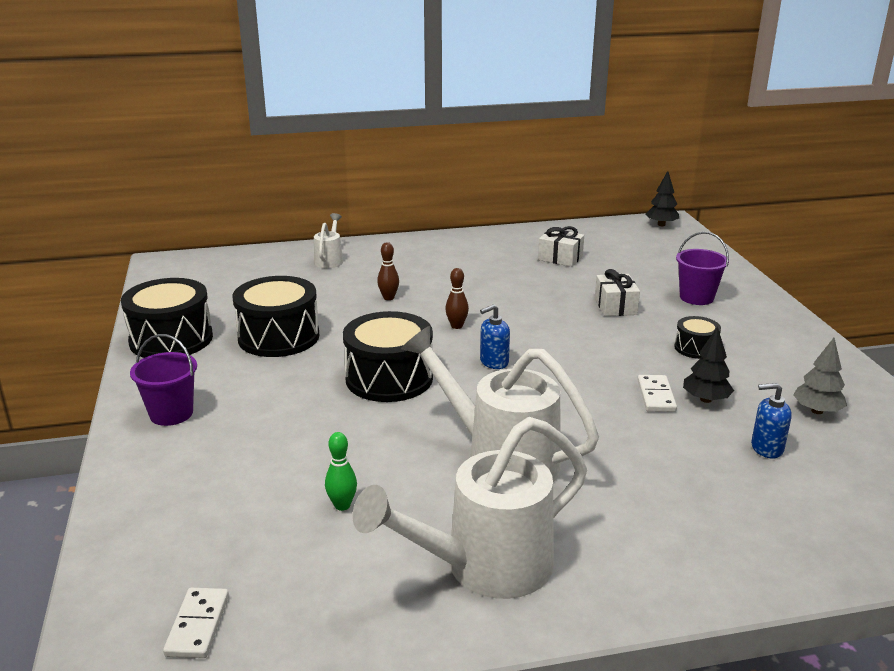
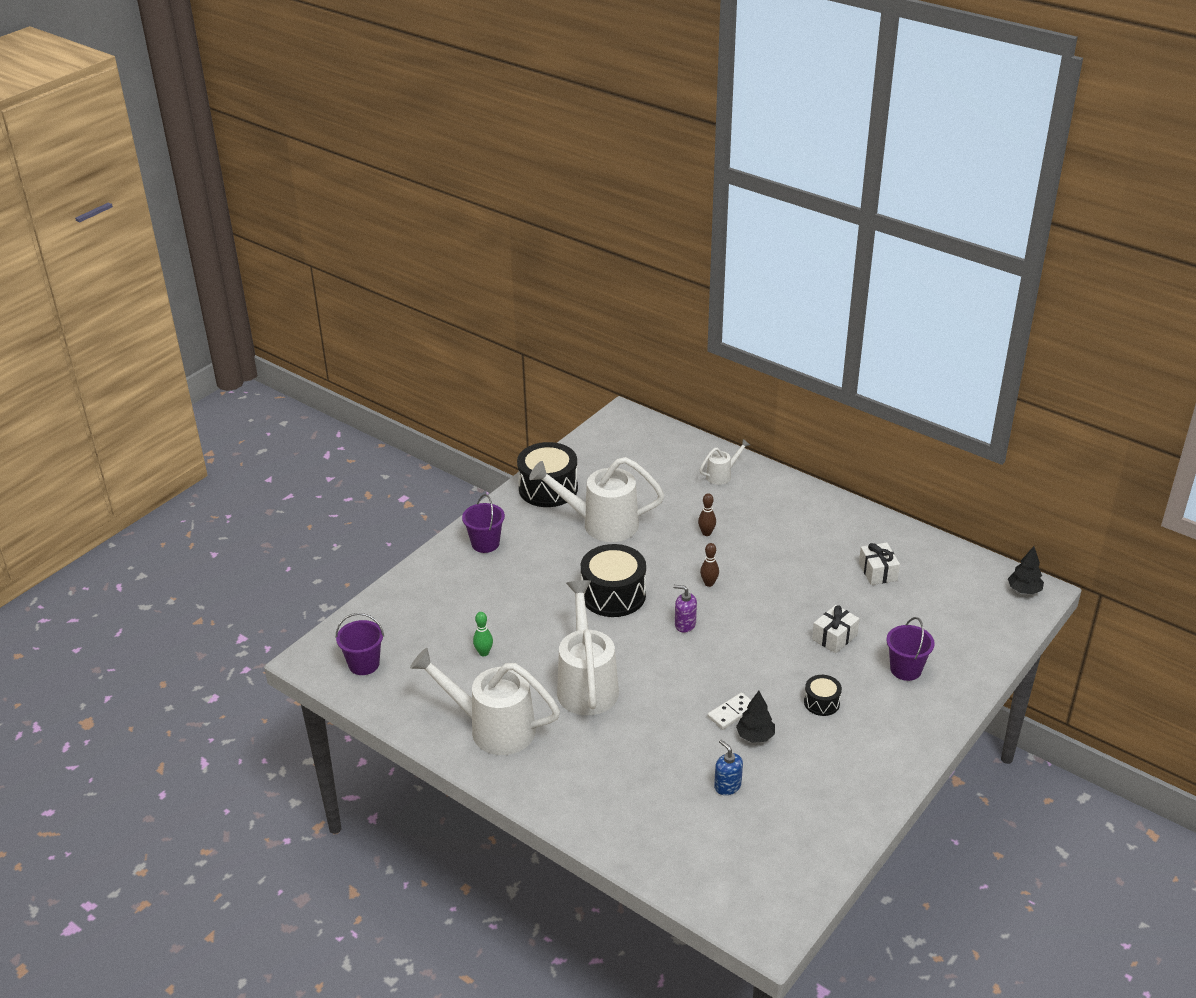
camera: 50 degrees right, 10 degrees up
(198, 625) = (364, 664): white domino -> purple bucket
(278, 337) = (602, 524): black drum -> white watering can
(494, 362) = (685, 624): blue soap dispenser -> purple soap dispenser
(817, 411) = (804, 792): grey tree -> none

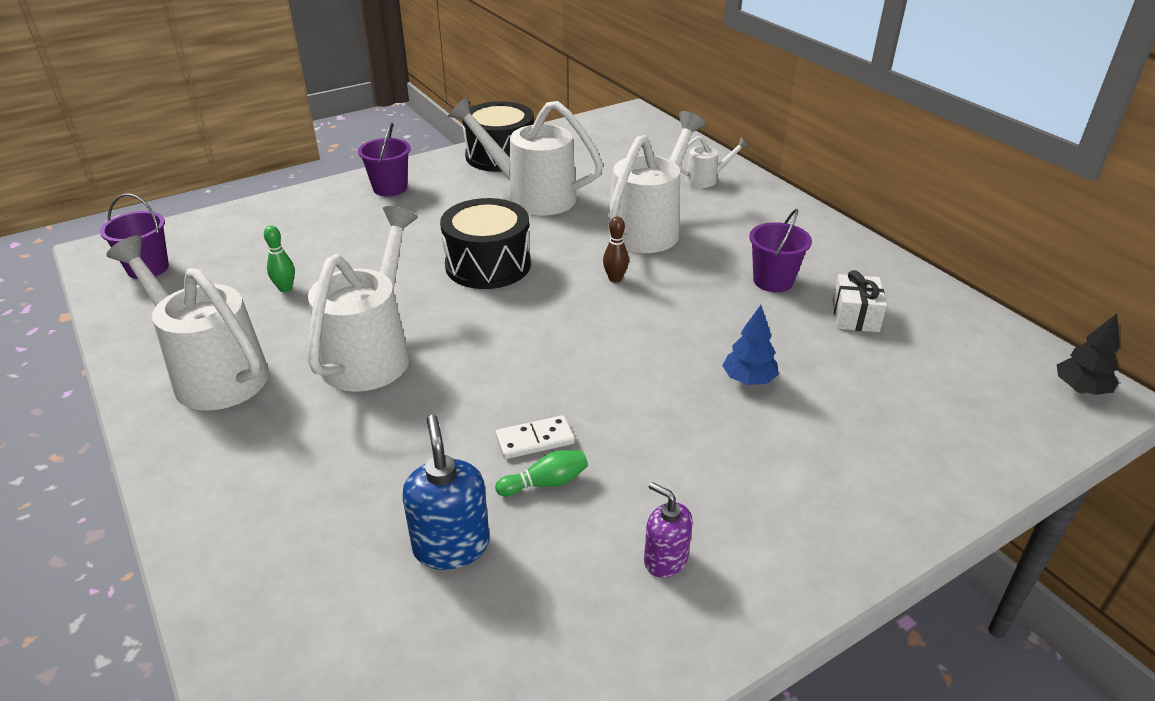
camera: 20 degrees right, 0 degrees up
(685, 624) = (551, 316): purple soap dispenser -> purple soap dispenser (665, 560)
(706, 533) = (649, 228): brown bowling pin -> white watering can
(727, 786) = (451, 546): blue soap dispenser -> blue soap dispenser, size x1.55
(755, 736) = (545, 483): black tree -> green bowling pin
(821, 702) = (677, 463): black drum -> none
(834, 637) = (748, 380): white gift -> blue tree
(905, 669) = (838, 451): purple bucket -> purple bucket (773, 281)

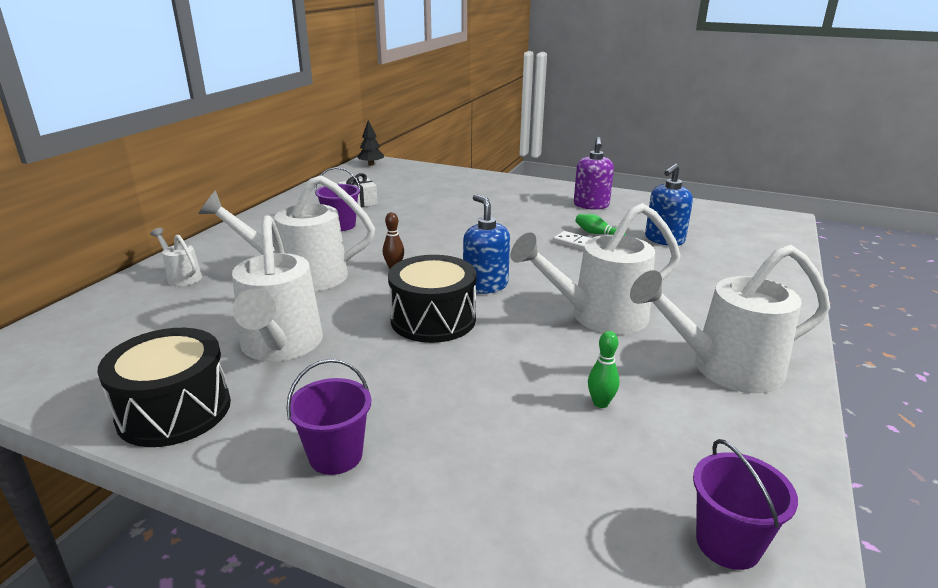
camera: 125 degrees left, 10 degrees down
(213, 373) = (725, 368): white watering can -> white watering can turned 75 degrees clockwise
(513, 316) = (485, 285): none -> blue soap dispenser
(665, 560) = (591, 205): purple soap dispenser -> purple soap dispenser, size x1.55
(748, 380) = (453, 213): blue tree -> none

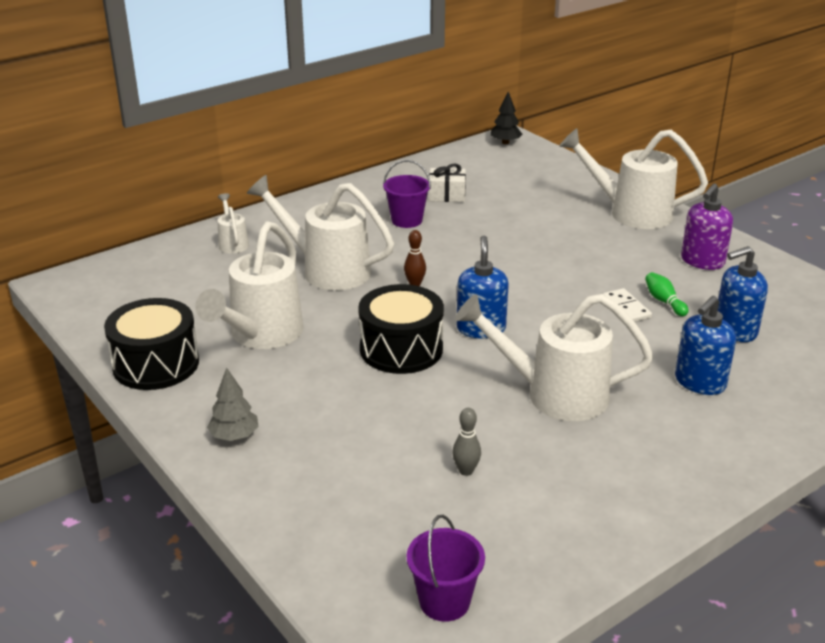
camera: 30 degrees right, 5 degrees up
(335, 455) = (234, 436): purple bucket -> grey tree
(600, 403) = (466, 471): green bowling pin -> grey bowling pin
(686, 278) = (699, 382): none -> blue soap dispenser
(725, 368) = (616, 483): white watering can -> white watering can (631, 213)

